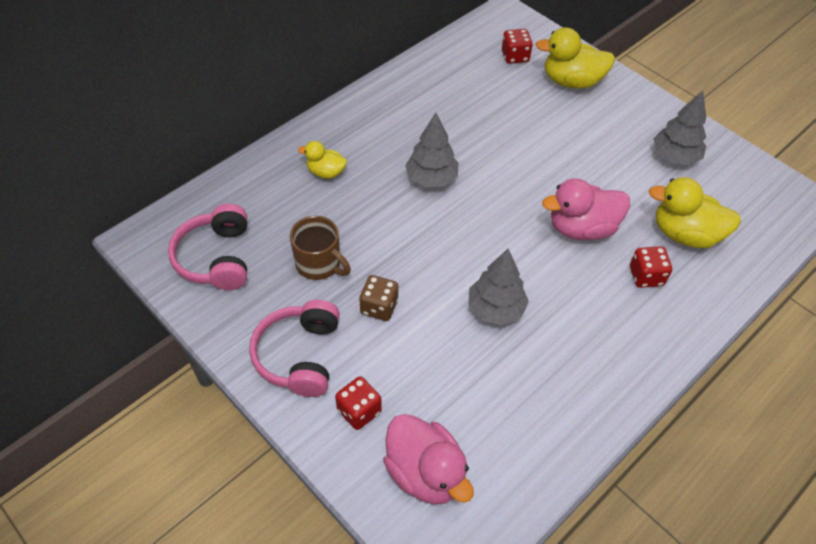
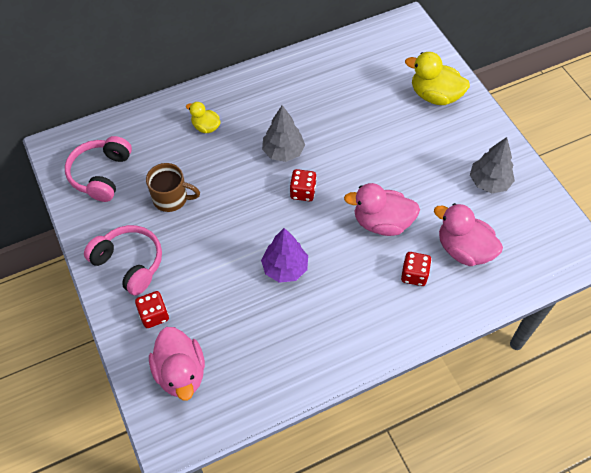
camera: 20 degrees right, 5 degrees up
(299, 355) = (129, 263): pink headphones -> pink headphones turned 105 degrees clockwise
(319, 264) = (171, 198): brown mug -> brown mug turned 45 degrees counterclockwise
(379, 307) = (200, 243): brown dice -> none
(495, 309) = (285, 268): grey tree -> purple tree
(515, 56) = (398, 63): red dice -> red dice (303, 192)
(685, 234) = (463, 249): yellow duck -> pink duck

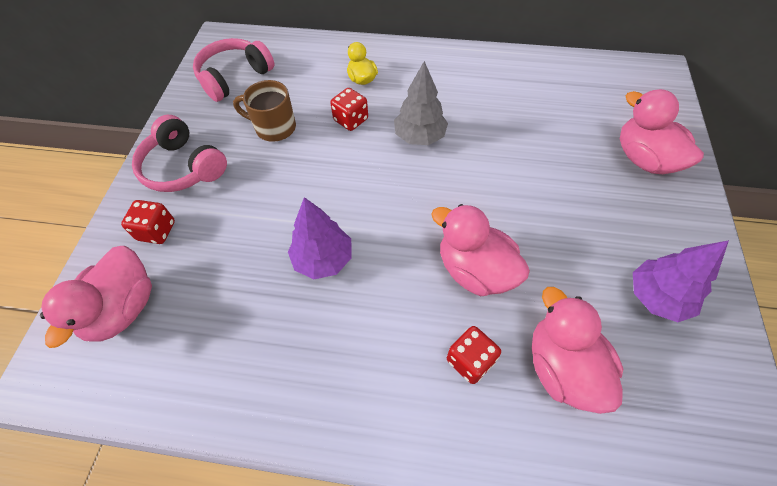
camera: 35 degrees right, 0 degrees up
(129, 263) = (183, 167): pink headphones -> pink headphones turned 150 degrees clockwise
(171, 198) = (274, 128): brown mug -> brown mug turned 150 degrees clockwise
(303, 192) = (408, 187): red dice -> red dice (351, 120)
(435, 96) = (644, 159): yellow duck -> pink duck
(489, 182) = (657, 297): grey tree -> purple tree

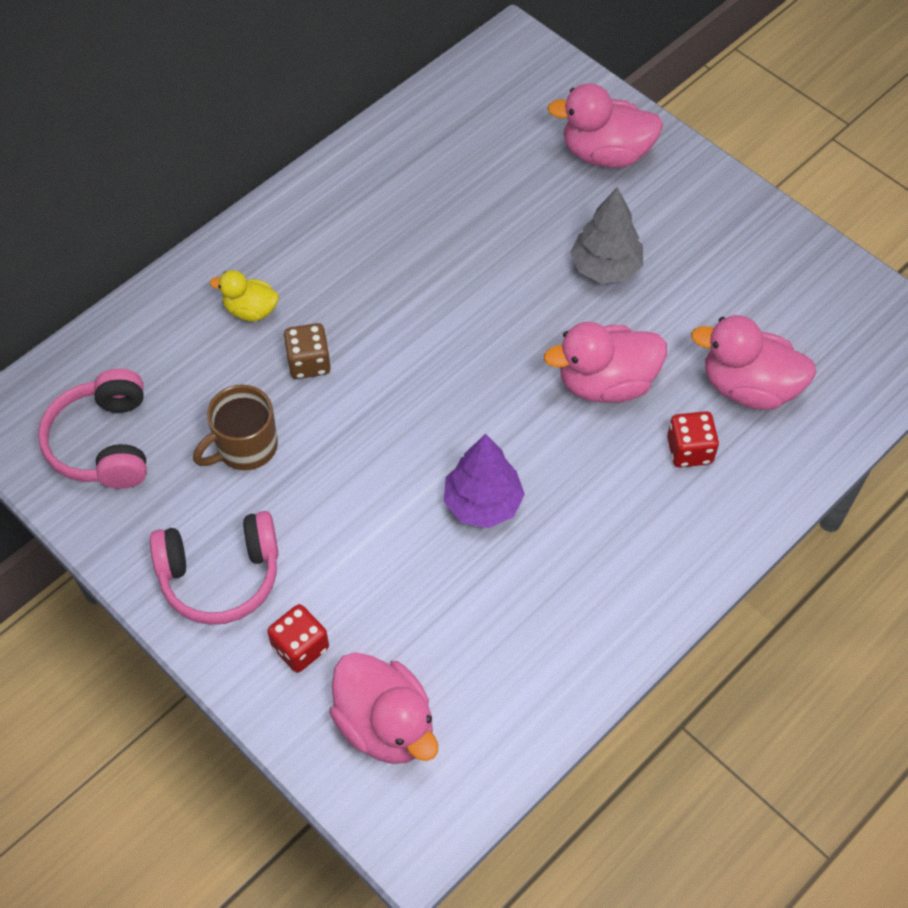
camera: 55 degrees left, 0 degrees up
(351, 120) = (309, 363): red dice -> brown dice
(420, 137) = (399, 315): grey tree -> grey tree (605, 268)
(657, 297) = (745, 270): purple tree -> none

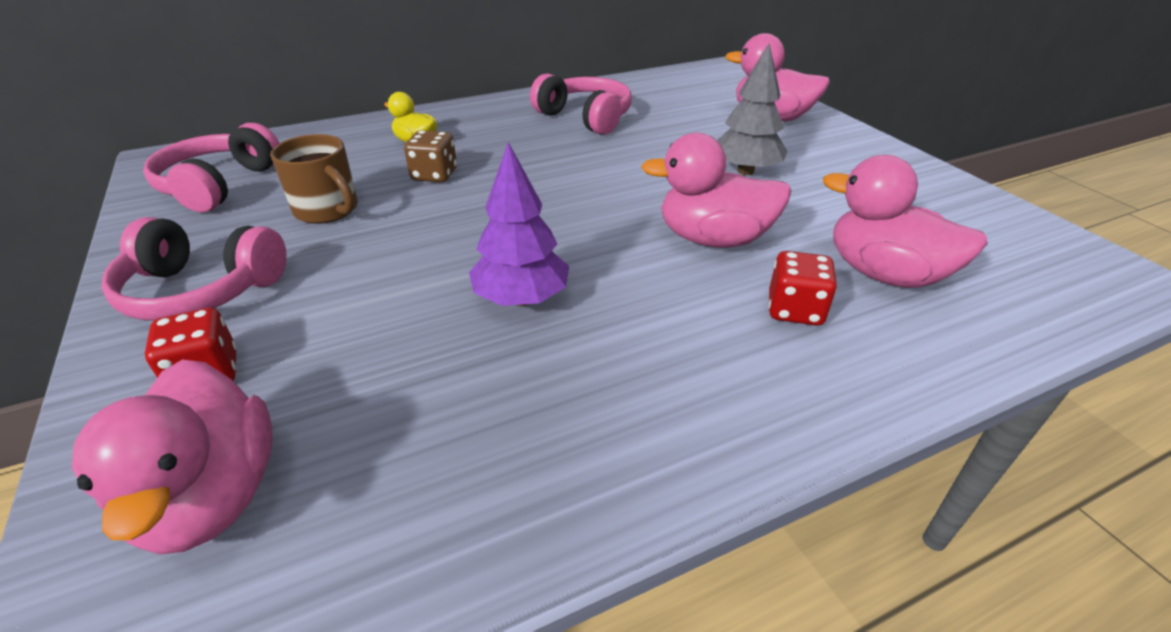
camera: 20 degrees right, 20 degrees down
(245, 447) = (328, 210): brown mug -> brown mug turned 120 degrees counterclockwise
(407, 208) = (585, 117): none -> pink headphones

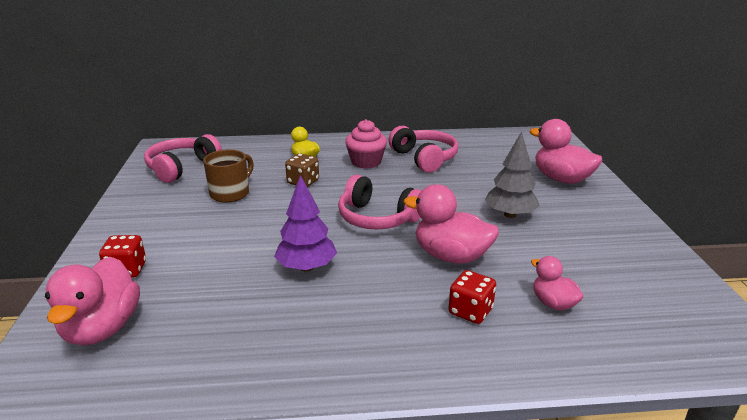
camera: 20 degrees right, 10 degrees down
(201, 290) = (145, 226): pink headphones -> pink headphones (377, 218)
(328, 210) = (231, 193): brown mug -> brown mug turned 120 degrees counterclockwise
(509, 134) = (366, 162): none -> pink cupcake
(884, 274) = (553, 303): pink duck -> pink duck, size x0.57

